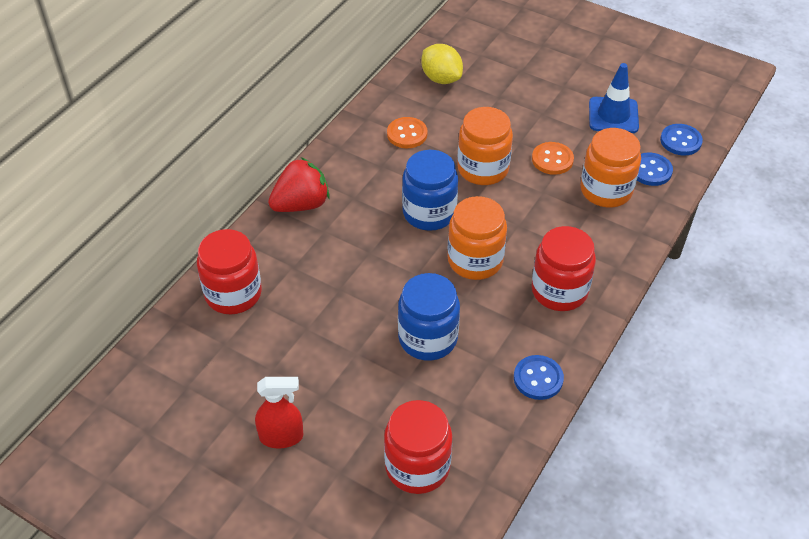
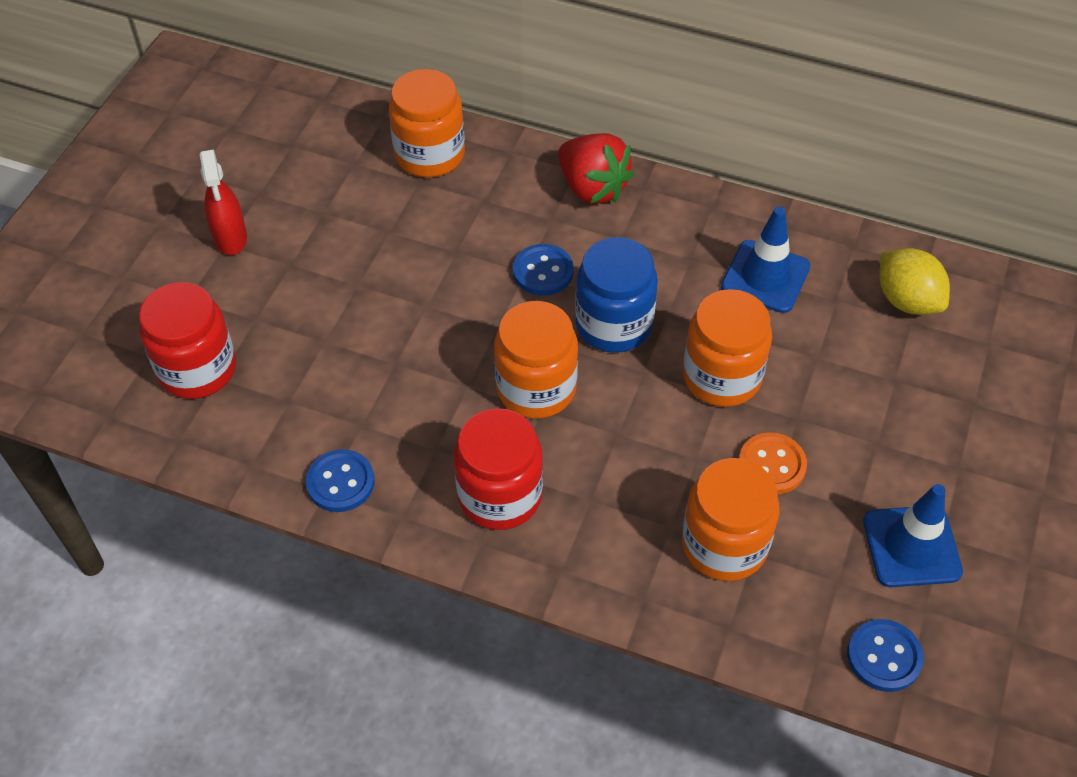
camera: 80 degrees right, 5 degrees up
(233, 294) = (430, 155): red jar -> orange jar
(407, 134) = (765, 277): orange button -> blue traffic cone
(428, 338) = (390, 353): blue jar -> none
(441, 78) = (907, 300): yellow lemon -> yellow lemon turned 75 degrees counterclockwise
(650, 170) = (792, 610): blue button -> blue button (543, 271)

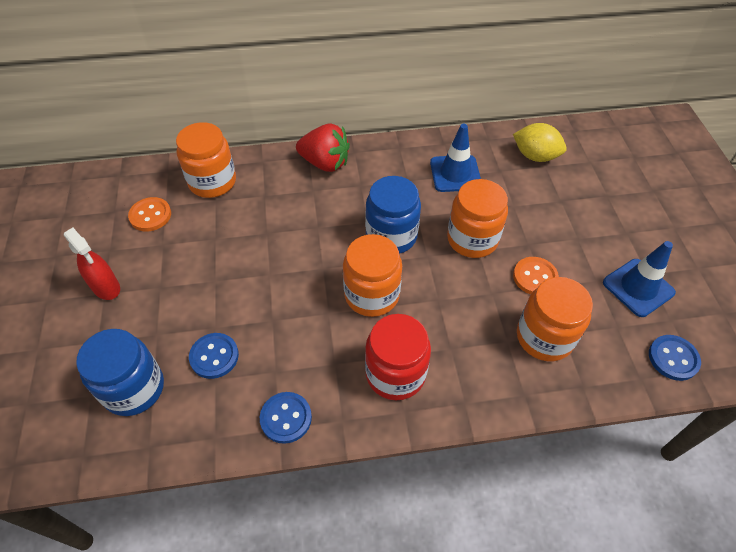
camera: 30 degrees left, 0 degrees up
(197, 369) = (134, 388): red jar -> blue jar
(329, 169) = (150, 215): none -> orange button
(543, 271) = (328, 223): blue button -> blue button (214, 356)

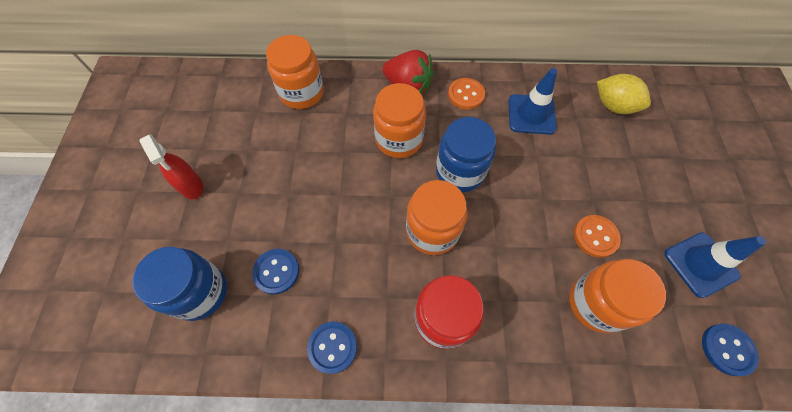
camera: 10 degrees right, 10 degrees up
(150, 215) = (241, 119): orange button -> orange button (466, 95)
(472, 239) = (538, 186): orange jar -> orange jar (399, 139)

